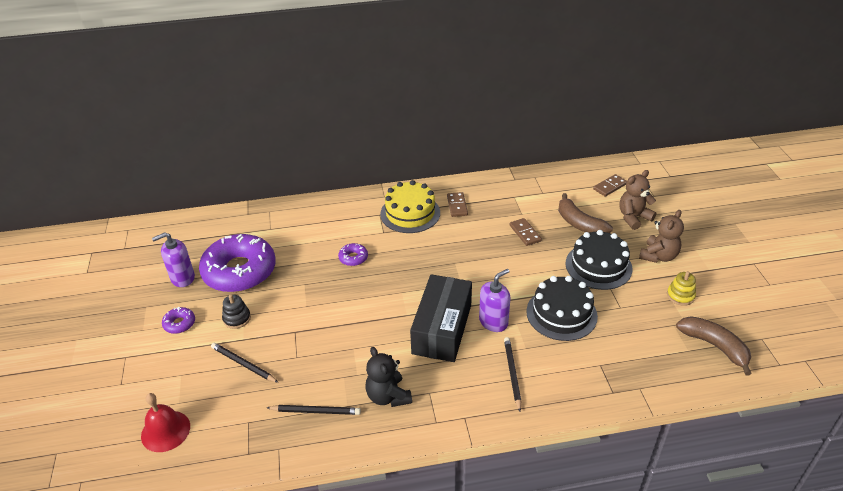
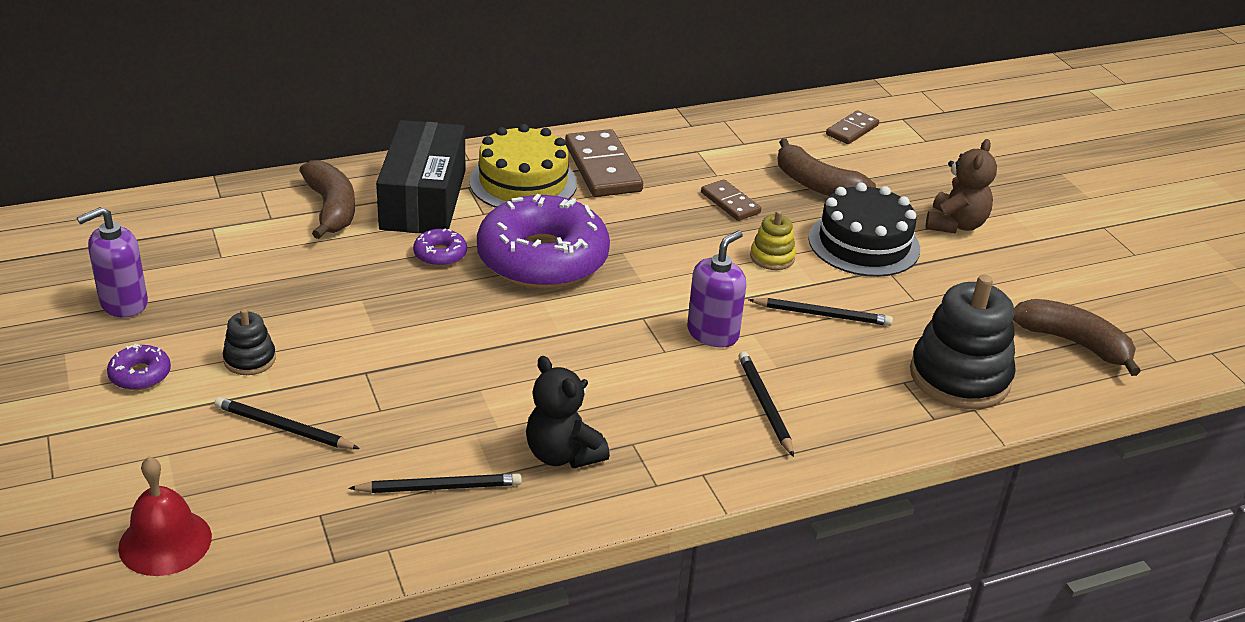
camera: 15 degrees left, 5 degrees down
(239, 271) = (232, 286): purple donut -> purple donut (542, 258)
(303, 225) = (331, 209): none -> brown banana
(442, 329) = (628, 349): black box -> black box (423, 199)
(457, 206) = (603, 168): brown domino -> brown domino, size x1.75
(561, 314) = (822, 314): black cake -> black pencil
(633, 217) = (901, 172): brown teddy bear -> none
(635, 364) = (959, 377): none -> black stacking toy
(680, 296) = (1004, 277): yellow stacking toy -> yellow stacking toy (772, 257)

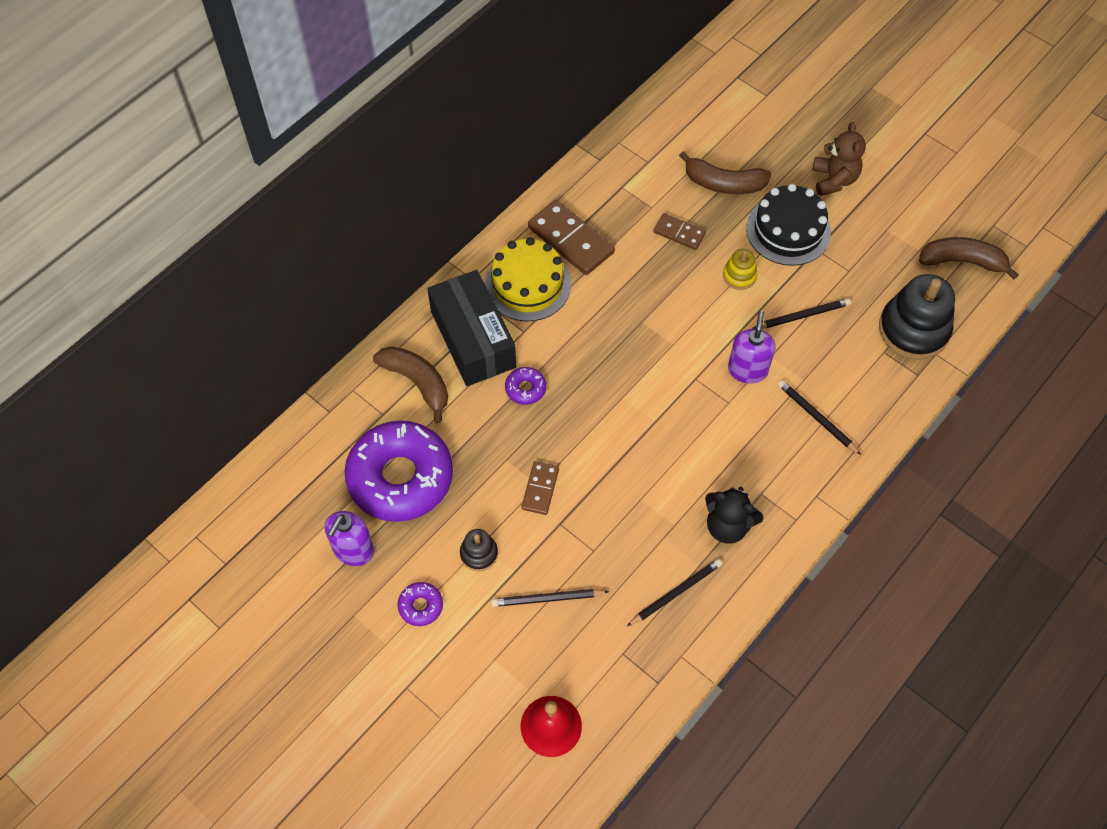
camera: 25 degrees left, 25 degrees up
(542, 258) = (595, 356): purple donut -> purple donut (400, 477)
(852, 130) = (712, 109): brown domino -> brown domino (540, 489)

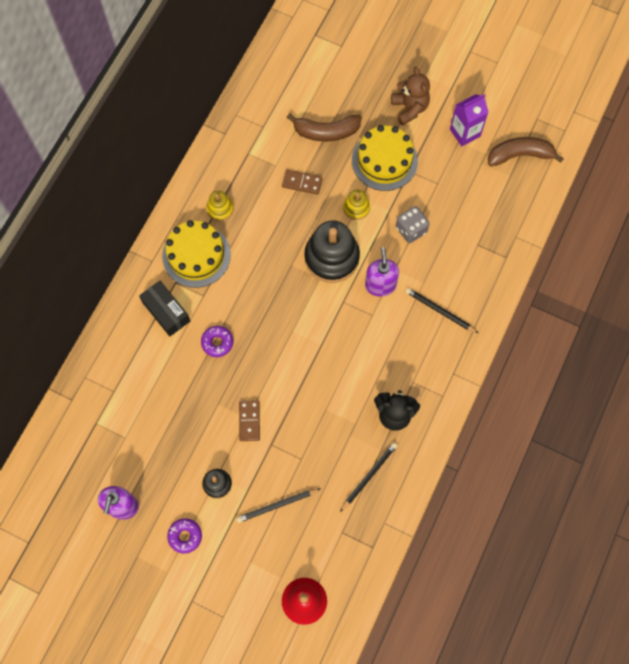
camera: 15 degrees left, 10 degrees up
(400, 477) = (142, 439): purple donut -> none
(417, 382) = (133, 358): brown banana -> none
(473, 339) = (166, 312): black box -> black box, size x0.61
(571, 240) = (220, 209): brown domino -> yellow stacking toy
(788, 230) = (384, 160): black cake -> yellow cake
(802, 315) = (411, 230): black pencil -> grey dice
(897, 221) = (465, 133): none -> purple carton
(913, 330) = (495, 221): black stacking toy -> black stacking toy (331, 257)

